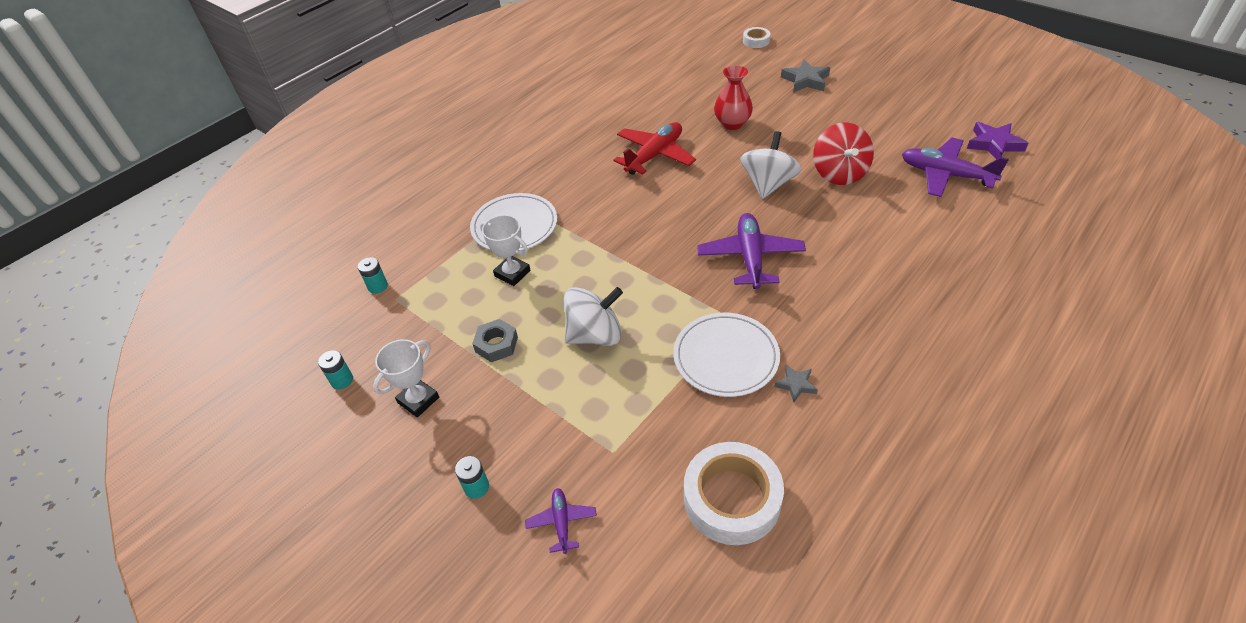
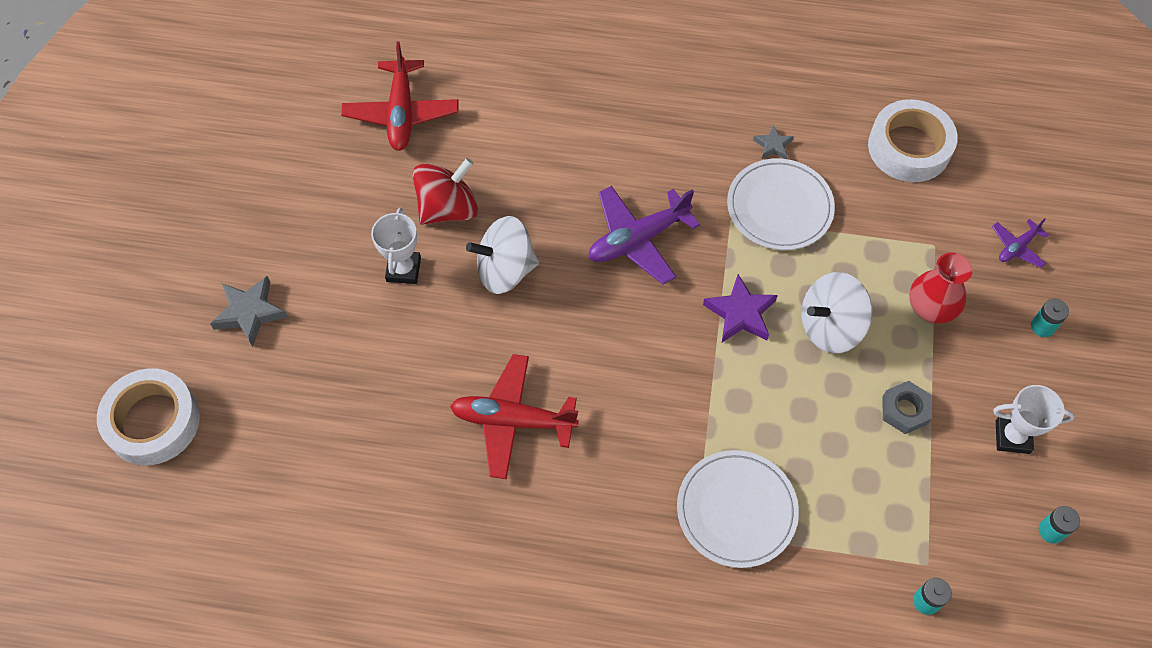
camera: 125 degrees left, 15 degrees up
(512, 273) = (808, 460): white trophy -> white trophy (403, 269)
(595, 335) = (830, 327): white spinning top -> white spinning top turned 60 degrees counterclockwise
(732, 123) = (397, 360): red vase -> red vase (930, 308)
(756, 41) = (153, 421): white tape -> white tape, size x2.01
(945, 175) = (401, 113): purple plane -> red plane
(994, 144) = (320, 84): purple star -> purple star (740, 313)

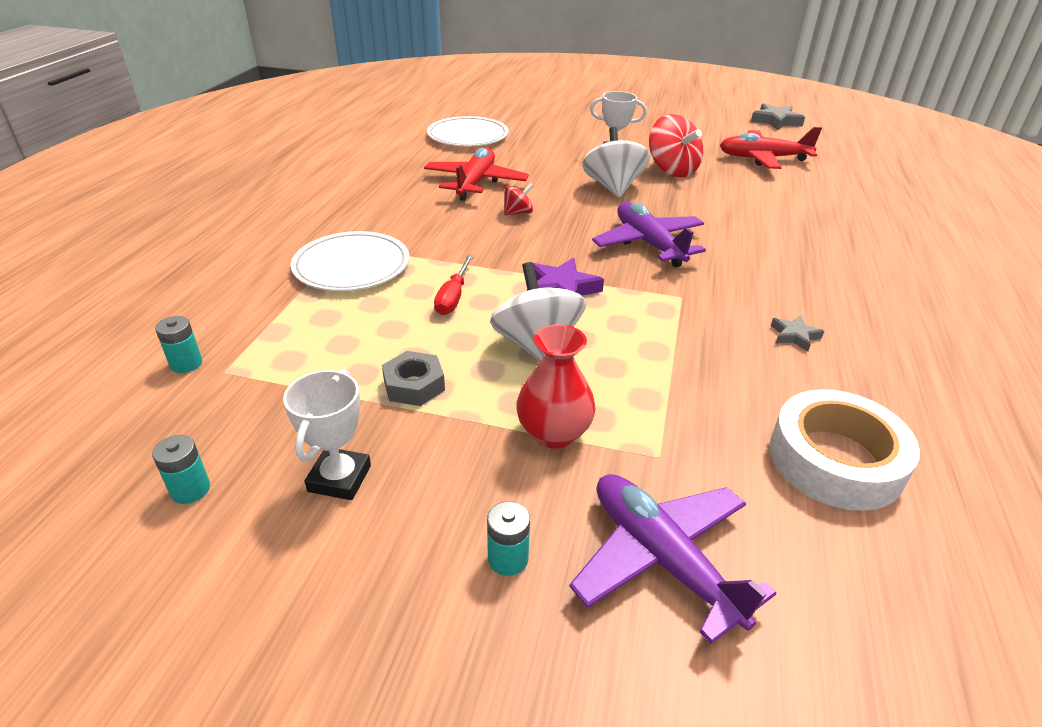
camera: 95 degrees right, 25 degrees down
(153, 421) = (508, 94): white tape -> none
(250, 312) = (580, 114): grey star -> grey star (776, 121)
(588, 364) = (518, 213): none -> red spinning top
(773, 403) = (453, 297): none -> red screwdriver
(779, 207) = (702, 330): white plate -> white plate (468, 136)
(1017, 247) = (662, 559): purple plane -> purple plane, size x1.95

